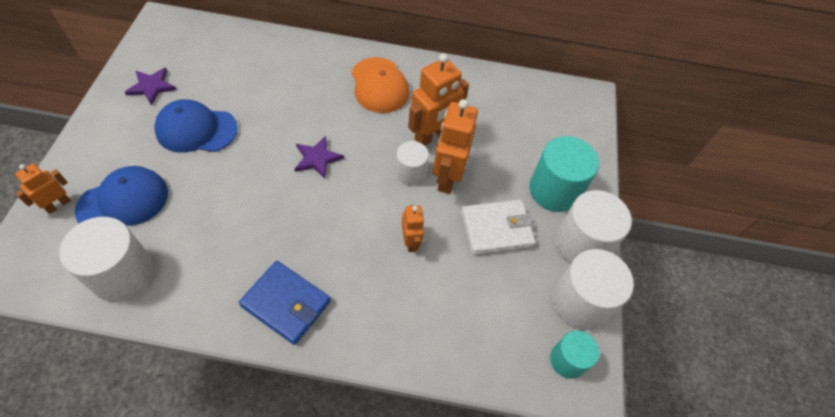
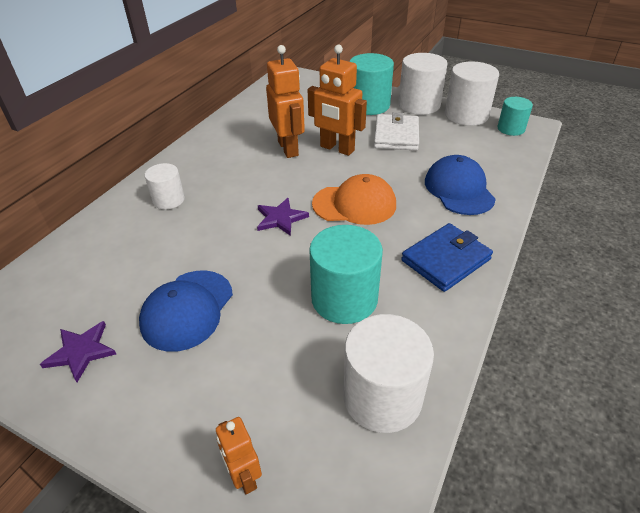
camera: 65 degrees left, 15 degrees down
(123, 201) = (270, 392): blue cap -> blue cap (459, 189)
(222, 229) = (344, 298): none -> turquoise cylinder
(379, 85) = (209, 167): orange cap -> orange cap (354, 204)
(410, 173) = (323, 166): white cylinder -> white cylinder (169, 200)
(411, 242) = (396, 178): orange robot -> none

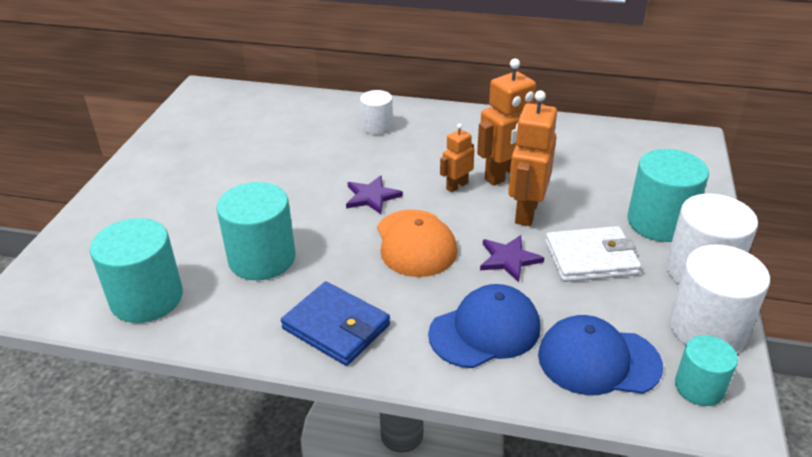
camera: 75 degrees right, 5 degrees down
(81, 351) = (190, 140): purple star -> purple star (509, 259)
(187, 310) = (236, 174): blue cap -> blue cap (598, 360)
(244, 476) = (82, 238): orange robot -> orange robot (457, 186)
(382, 397) = (147, 298): white cylinder -> turquoise cylinder

